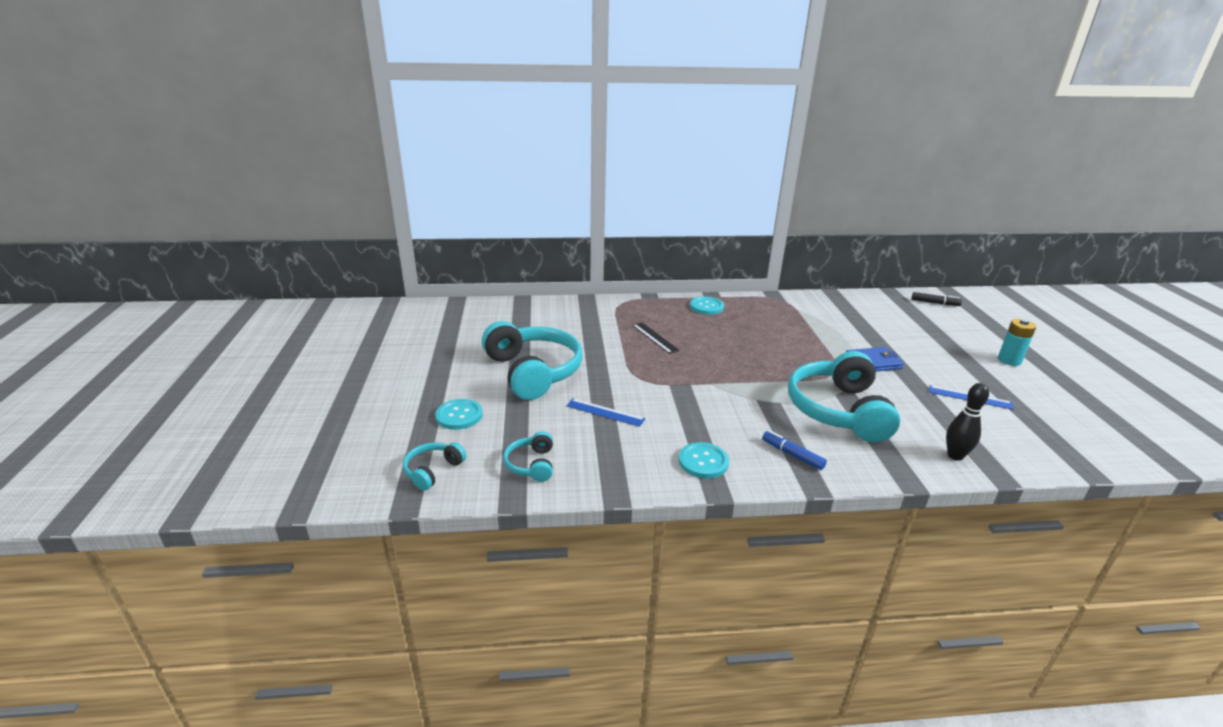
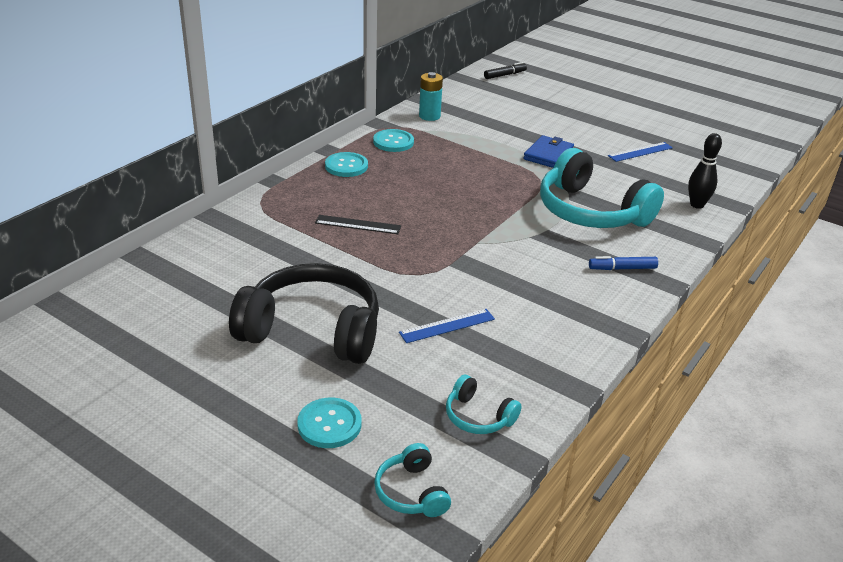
camera: 50 degrees left, 5 degrees up
(533, 372) = (312, 330): turquoise headphones -> black headphones
(703, 462) = (584, 316): turquoise button -> turquoise button (393, 142)
(1009, 360) = (616, 107): turquoise battery -> turquoise battery (429, 116)

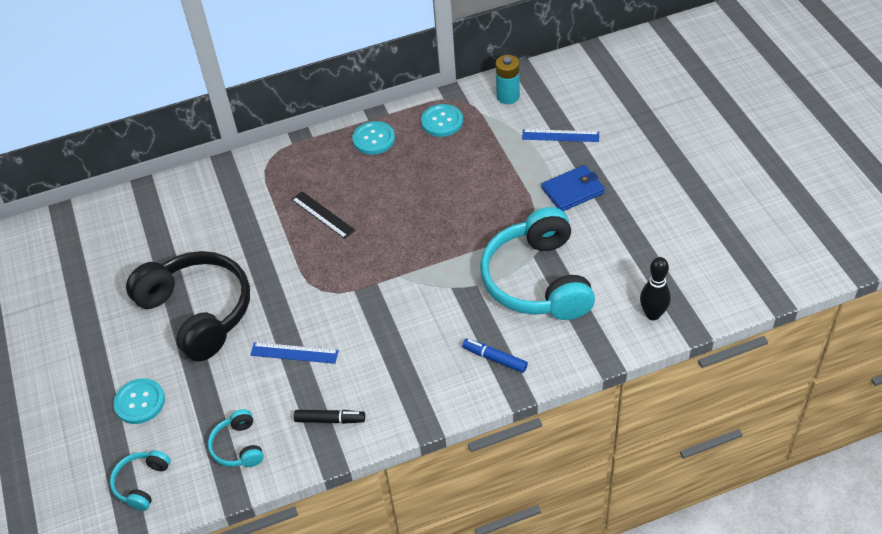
camera: 40 degrees right, 15 degrees up
(505, 75) = (645, 57): black marker -> black marker (330, 420)
(640, 152) = (673, 221): blue ruler -> blue ruler (560, 135)

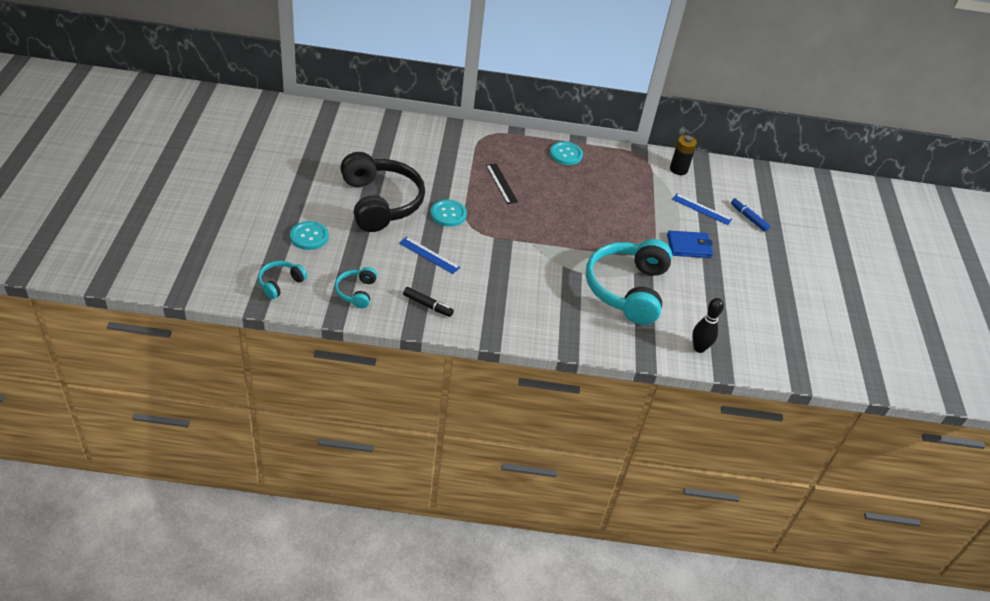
camera: 15 degrees right, 5 degrees down
(442, 121) = (621, 164): turquoise button -> turquoise button (448, 214)
(494, 359) = (565, 322): blue marker -> blue marker (748, 218)
(508, 96) = (678, 169): turquoise battery -> black battery

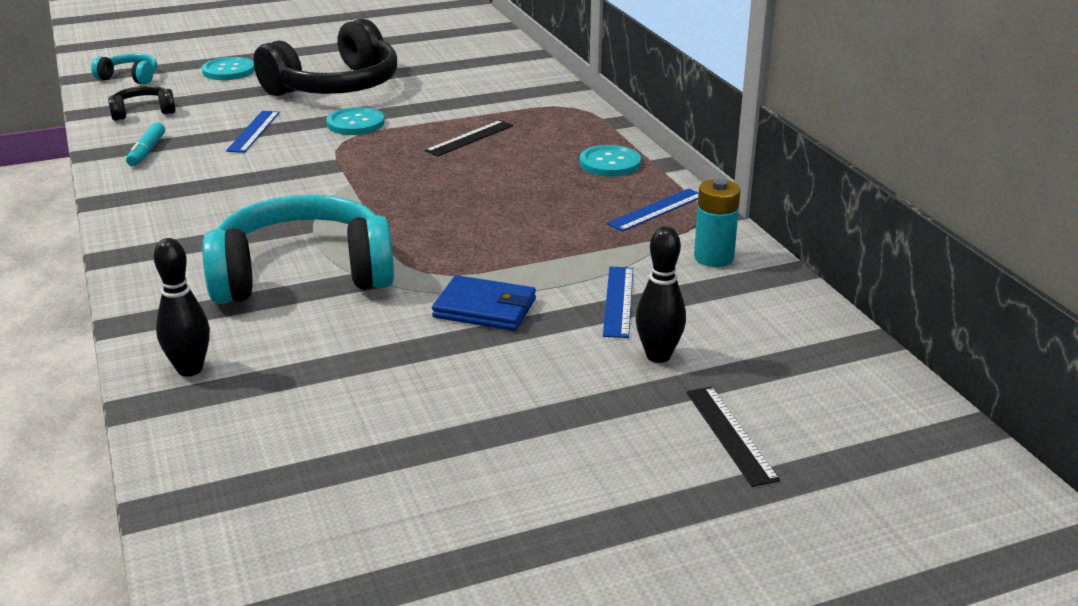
camera: 70 degrees right, 15 degrees down
(356, 292) = (143, 112): turquoise headphones -> black headphones
(427, 305) = (147, 151): black marker -> turquoise marker
(625, 163) = (656, 210): none -> blue ruler
(678, 169) = (713, 258): black battery -> turquoise battery
(689, 246) = (485, 308): blue wallet -> blue wallet turned 45 degrees counterclockwise
(748, 218) = (658, 356): blue marker -> black bowling pin
(806, 225) = (731, 434): none -> black ruler

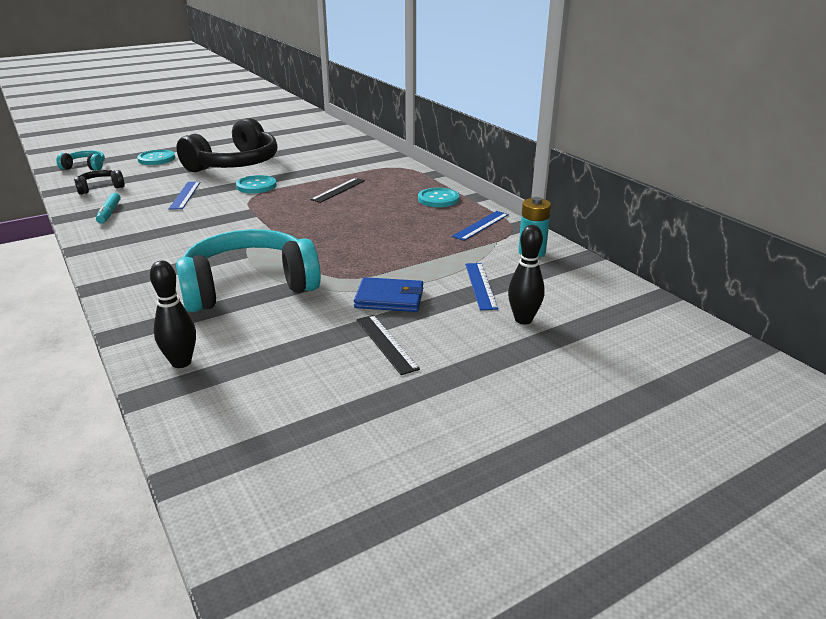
camera: 10 degrees left, 0 degrees up
(731, 434) = (597, 369): black ruler -> black ruler (386, 343)

